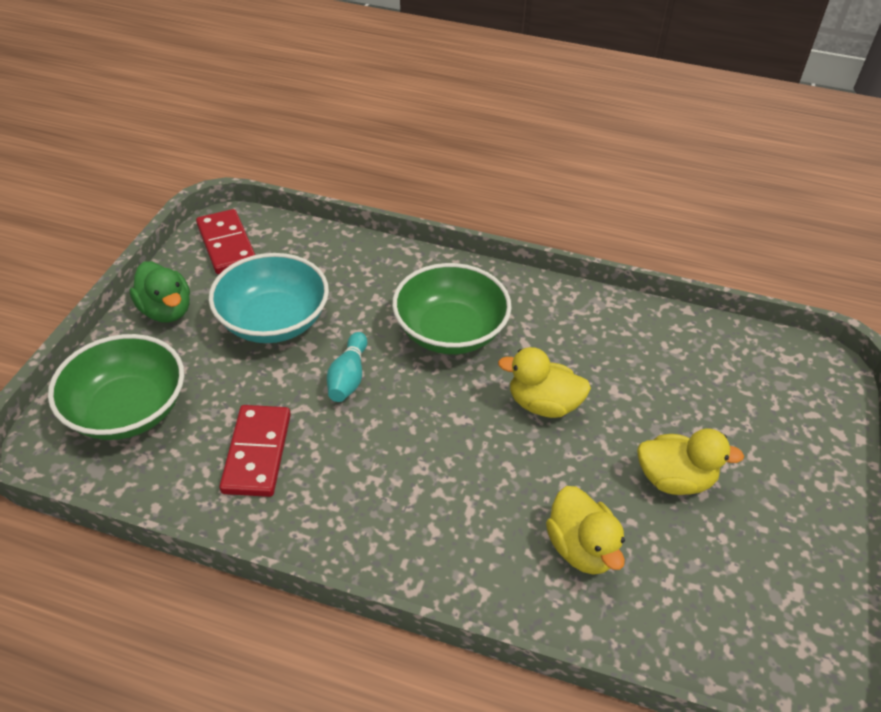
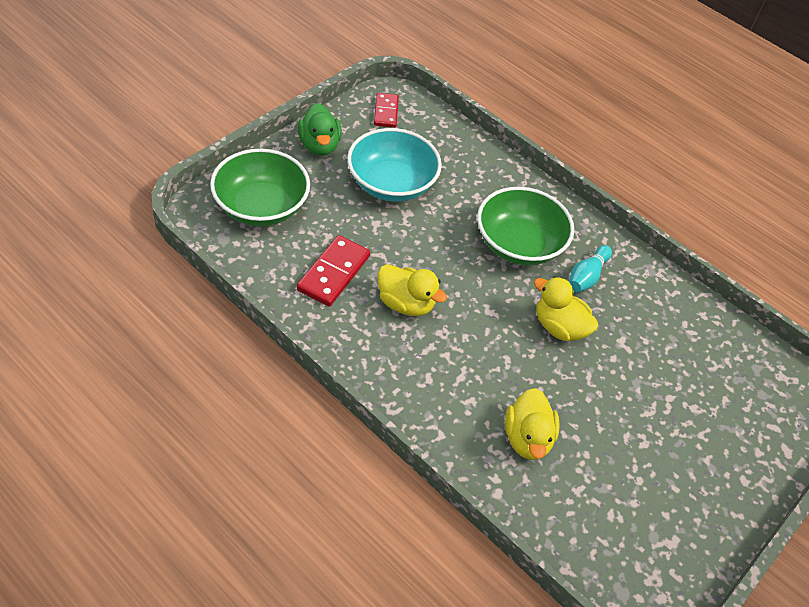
camera: 20 degrees right, 5 degrees up
(227, 244) = (386, 112): red domino -> red domino, size x0.66
(348, 377) = (424, 247): turquoise bowling pin -> turquoise bowling pin (586, 276)
(674, 479) = (628, 424): yellow duck -> yellow duck (406, 303)

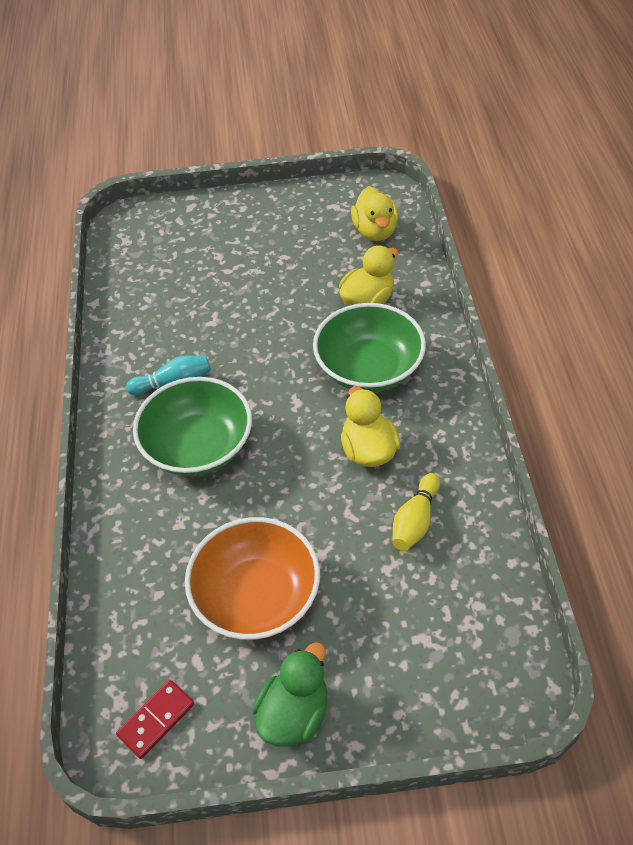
camera: 130 degrees left, 0 degrees up
(261, 206) = (438, 655): green bowl -> green bowl (369, 368)
(333, 273) = (415, 520): red domino -> yellow bowling pin
(391, 183) = (256, 596): turquoise bowl -> orange bowl
(559, 327) = (251, 358): yellow duck -> yellow duck (375, 231)

